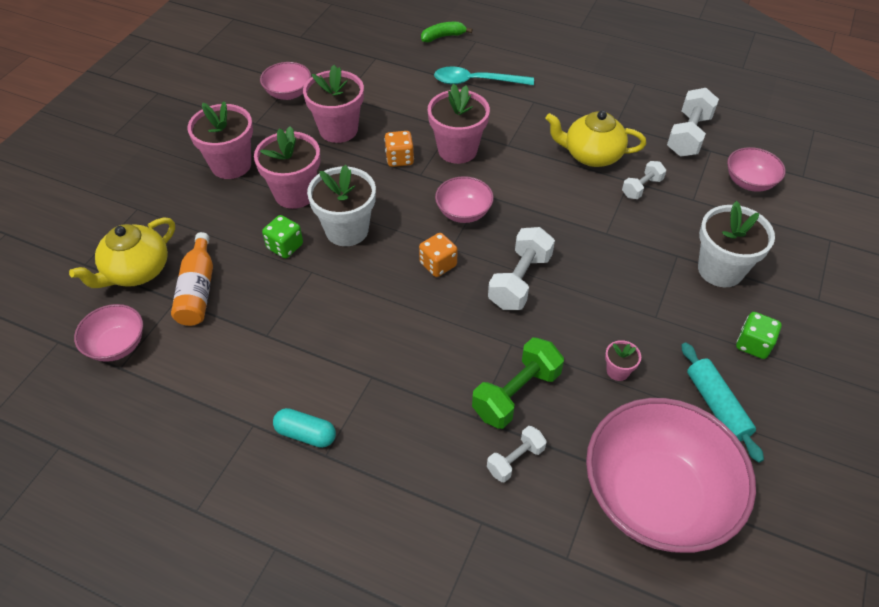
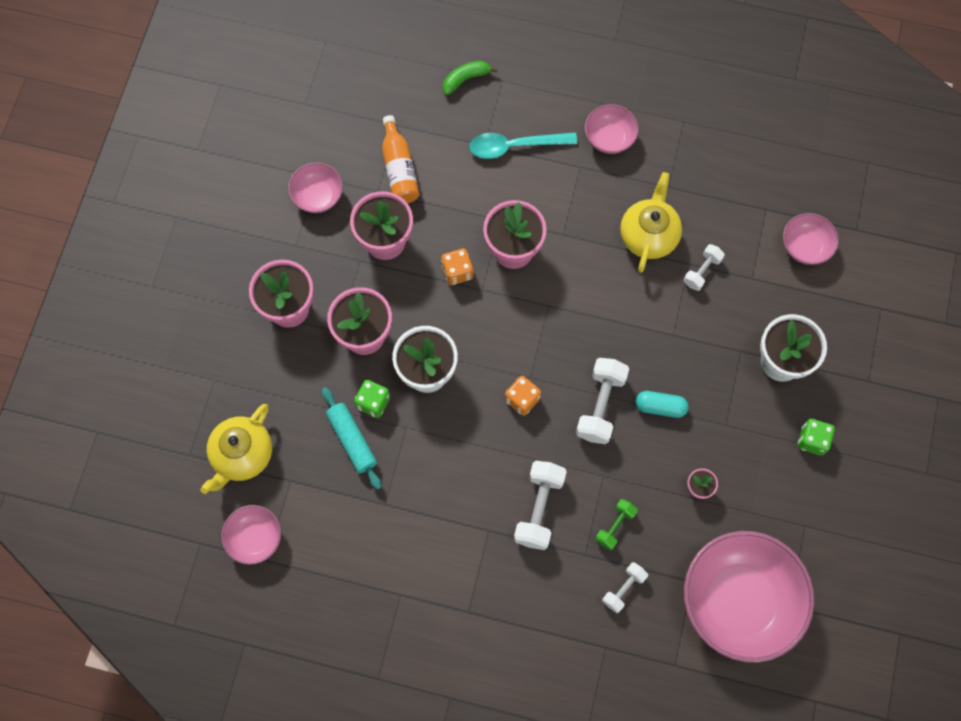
camera: 10 degrees left, 20 degrees up
(198, 290) = (307, 466): orange bottle -> orange bottle (399, 169)
(306, 434) = (447, 596): turquoise capsule -> turquoise capsule (660, 407)
(463, 212) = (534, 332): pink bowl -> pink bowl (609, 138)
(516, 394) = (615, 526): green dumbbell -> green dumbbell, size x0.59
(591, 155) = (648, 235): yellow teapot -> yellow teapot turned 105 degrees clockwise
(688, 136) = (743, 192): white dumbbell -> white dumbbell (539, 508)
(716, 406) = (783, 509): turquoise rolling pin -> turquoise rolling pin (352, 440)

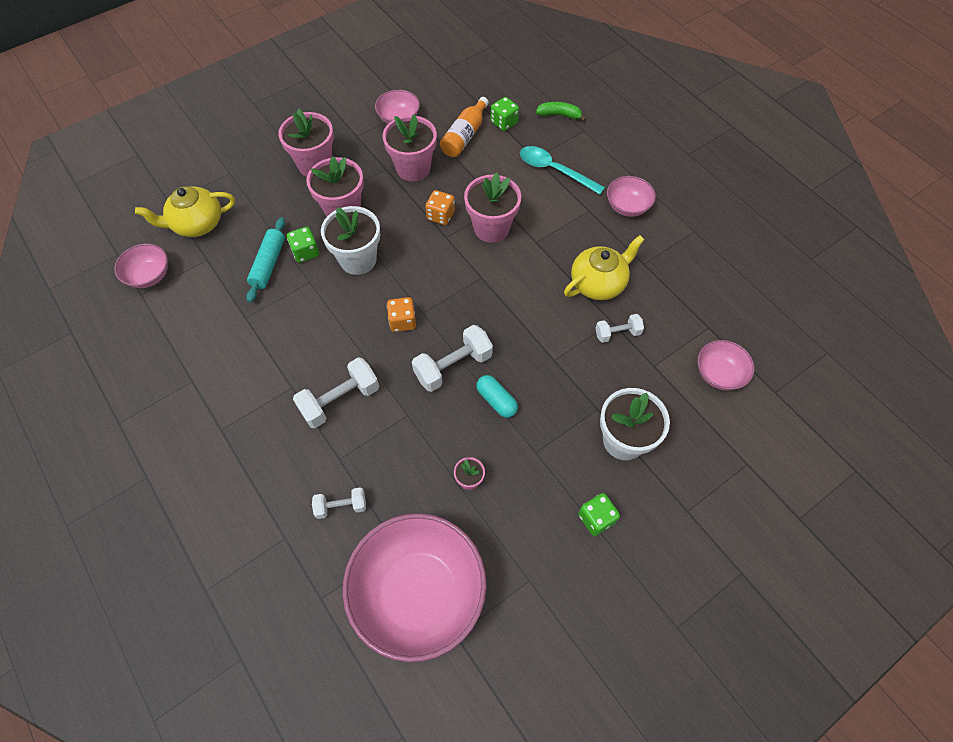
camera: 40 degrees right, 10 degrees down
(422, 126) = (504, 122): none -> green dice
(615, 526) = (380, 456): green dumbbell -> none

